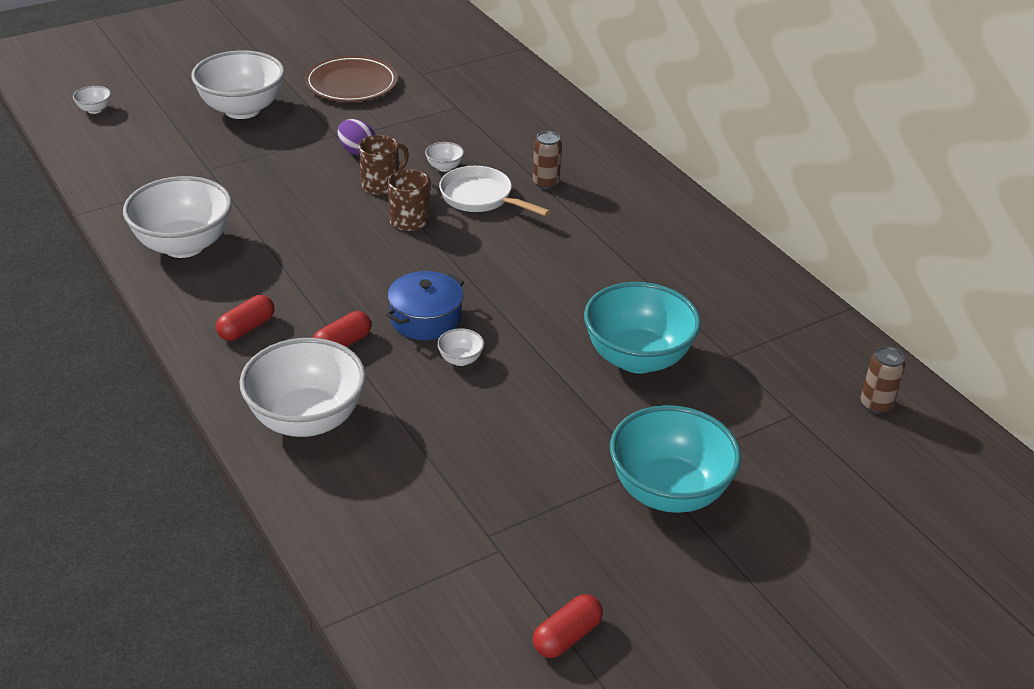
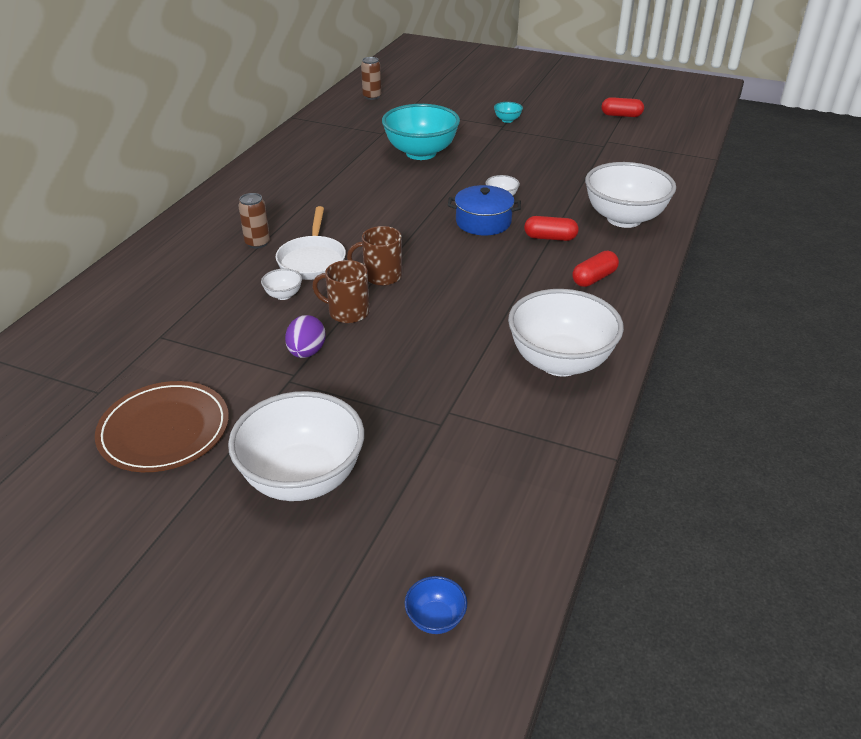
camera: 125 degrees left, 0 degrees up
(94, 110) = (435, 619): white bowl -> blue bowl
(247, 328) = (594, 278): red capsule -> red capsule turned 45 degrees counterclockwise
(669, 492) = (507, 120): turquoise bowl -> turquoise bowl, size x0.41

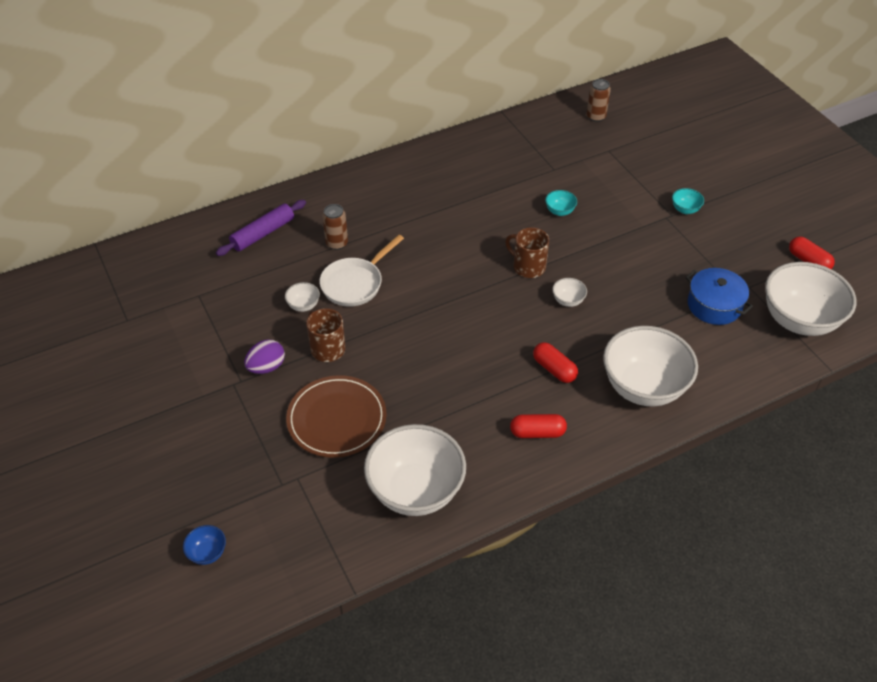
camera: 40 degrees right, 10 degrees up
(164, 430) = (133, 375): brown plate -> brown plate (337, 419)
(172, 266) = (263, 233): none -> purple rolling pin
(302, 478) = (166, 465): white bowl -> white bowl (799, 320)
(381, 276) = (385, 329): brown mug -> brown mug (528, 267)
(421, 153) = (559, 211): turquoise bowl -> turquoise bowl, size x0.41
(435, 619) = (134, 612): blue bowl -> blue bowl (207, 553)
(483, 222) = (521, 320): blue pot -> blue pot (714, 305)

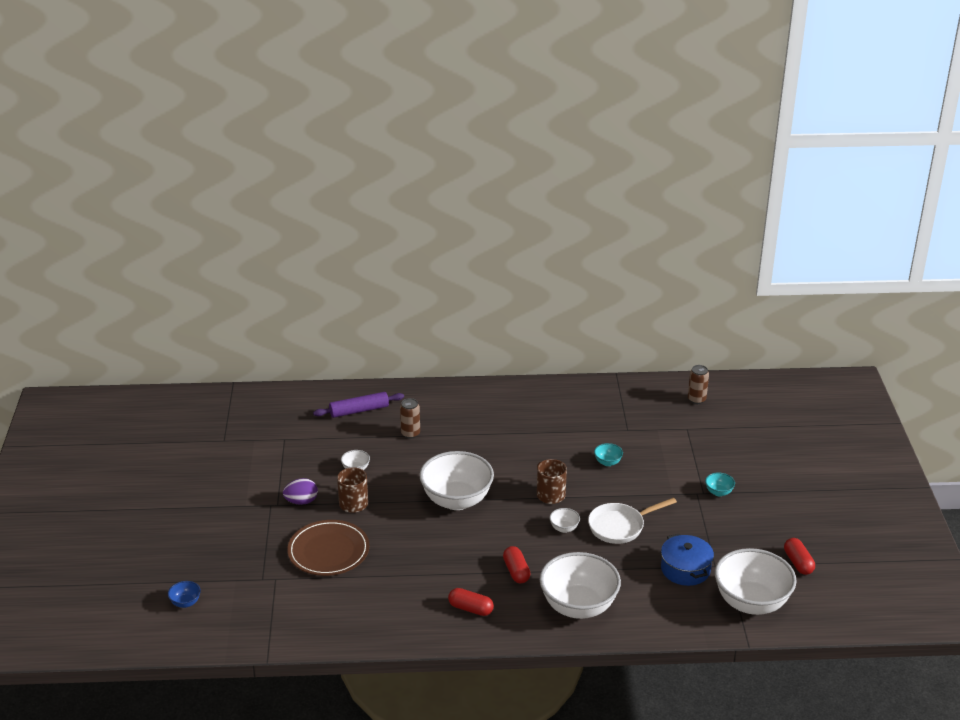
camera: 25 degrees right, 15 degrees down
(355, 283) = (405, 466): white pan -> white pan (620, 526)
(416, 491) = (353, 615): white bowl -> white bowl (457, 500)

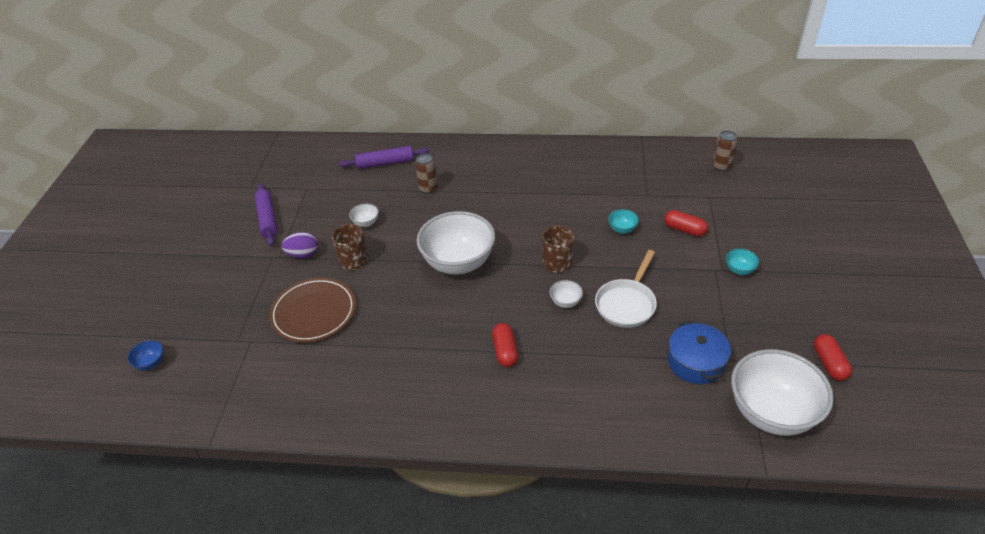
camera: 10 degrees right, 10 degrees up
(253, 470) = (267, 219): none -> purple rolling pin
(471, 609) = (446, 395): red capsule -> red capsule (684, 230)
(578, 606) = (567, 402): white bowl -> none
(620, 526) = (627, 304): white pan -> white pan turned 45 degrees counterclockwise

